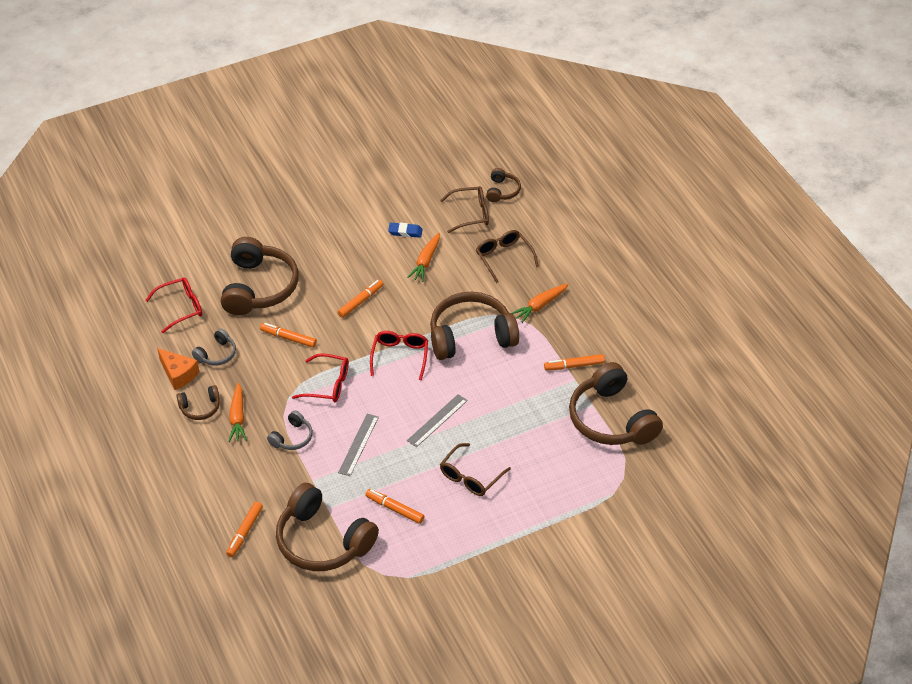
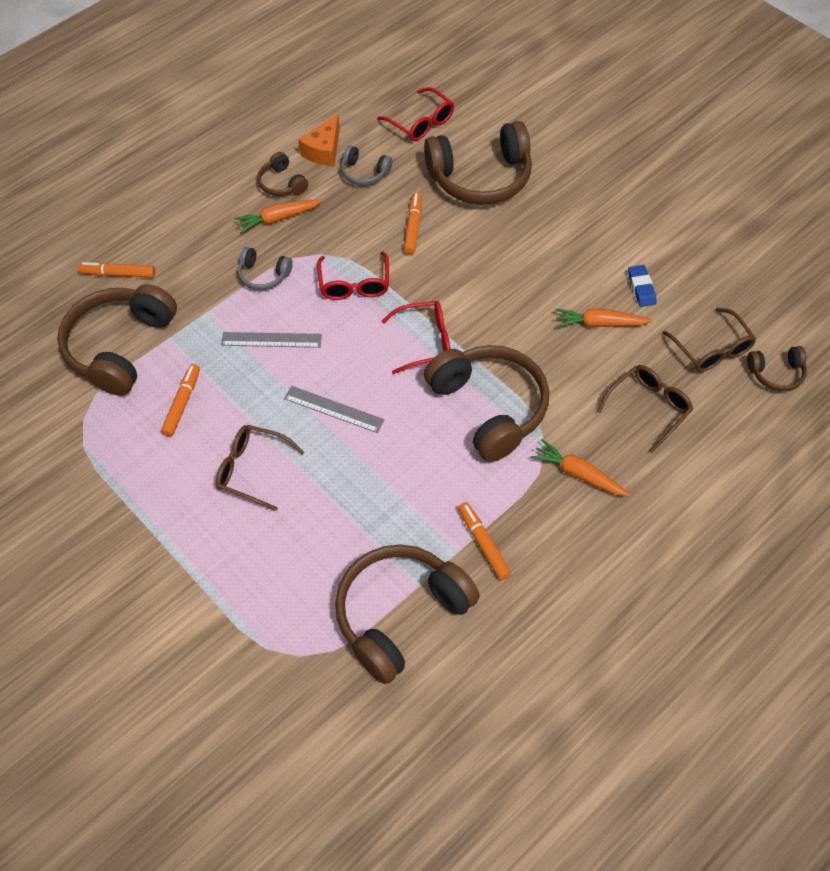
camera: 75 degrees right, 10 degrees up
(360, 301) = (500, 277): orange marker -> none

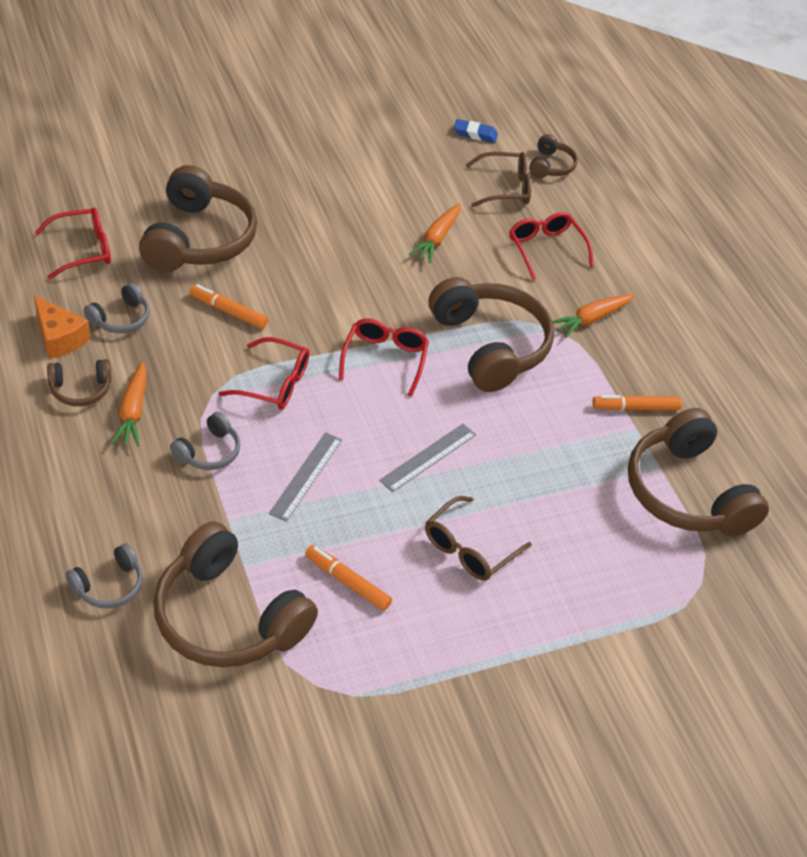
camera: 75 degrees left, 10 degrees down
(118, 274) = (109, 586): orange marker -> grey headphones
(489, 407) = (490, 346): brown headphones -> brown headphones turned 75 degrees clockwise
(641, 288) = (413, 197): blue eraser -> blue eraser (475, 134)
(649, 408) = (545, 249): brown glasses -> red glasses

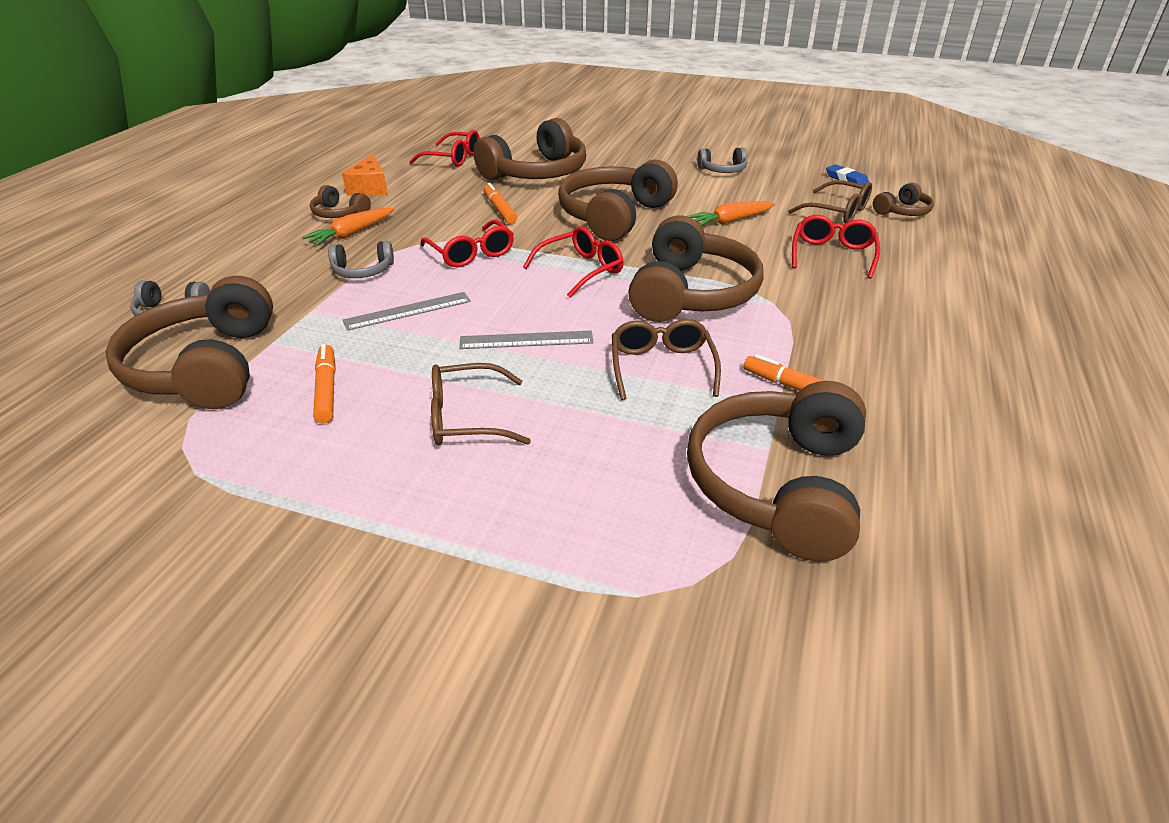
camera: 45 degrees right, 10 degrees down
(121, 318) = (422, 192): grey headphones -> grey headphones (723, 170)
(338, 274) = (614, 216): none -> brown headphones
(540, 433) = (661, 367): none -> brown glasses
(592, 319) = (826, 311): orange carrot -> none

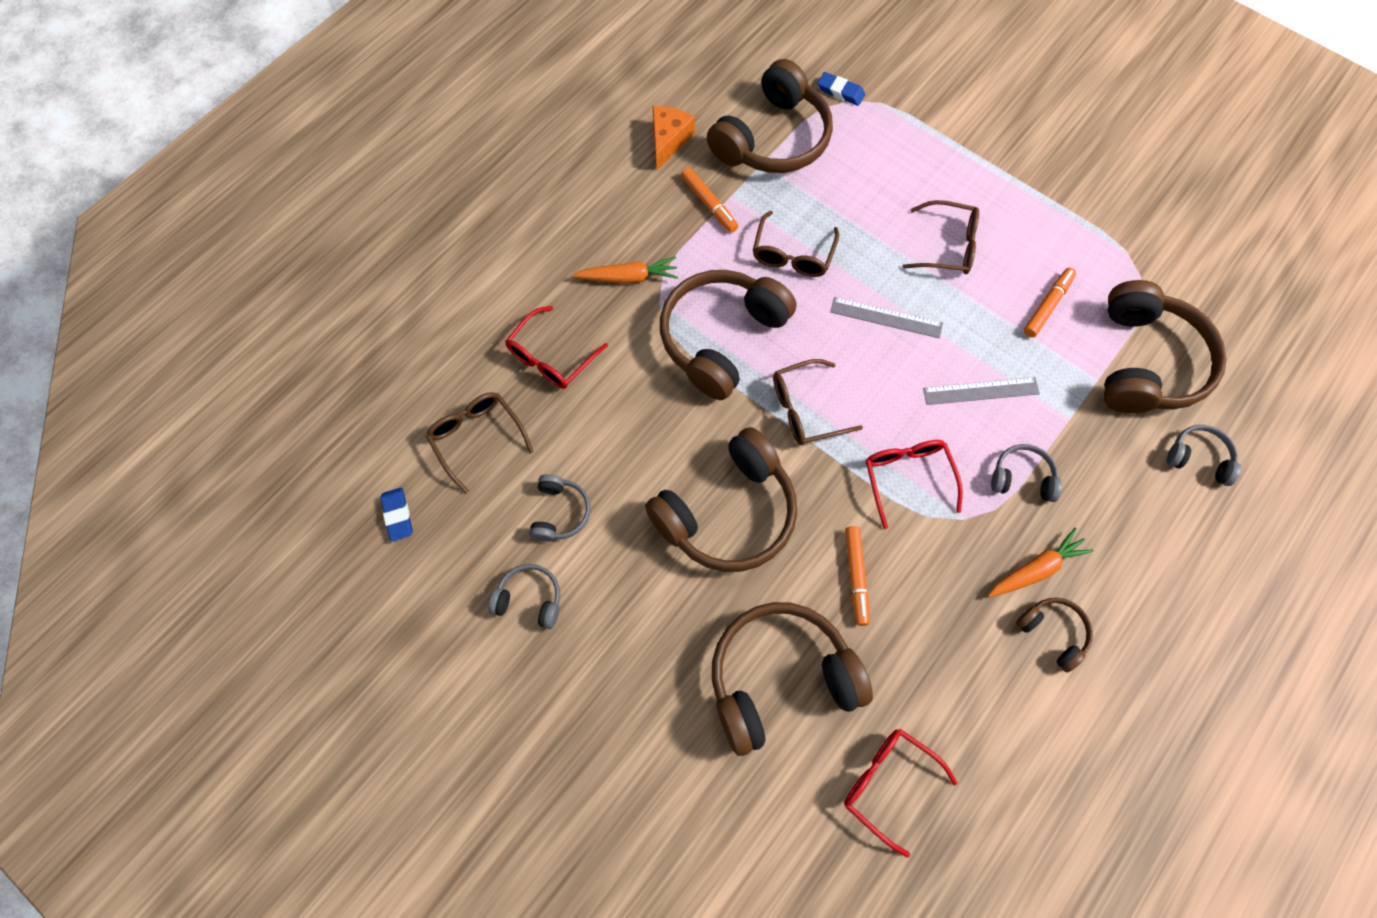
camera: 160 degrees left, 30 degrees up
(326, 389) = (1047, 305): orange marker -> orange marker turned 150 degrees counterclockwise
(369, 188) = (1015, 704): orange cheese -> orange cheese (668, 141)
(581, 270) = (805, 409): red glasses -> brown glasses
(719, 594) = (840, 92): none -> blue eraser
(730, 221) = (606, 457): orange carrot -> orange carrot (628, 277)
(739, 197) = (560, 512): none -> grey headphones
(902, 211) = (407, 415): brown headphones -> none

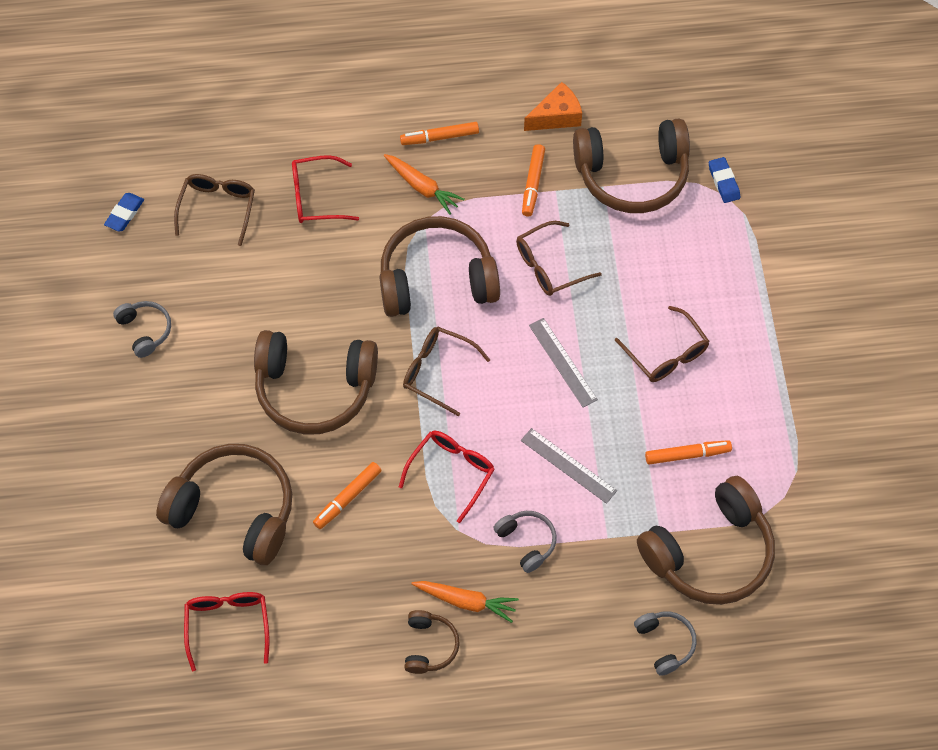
camera: 45 degrees right, 5 degrees down
(560, 512) = (216, 297): grey headphones -> none
(598, 228) = (439, 137): none -> orange marker

